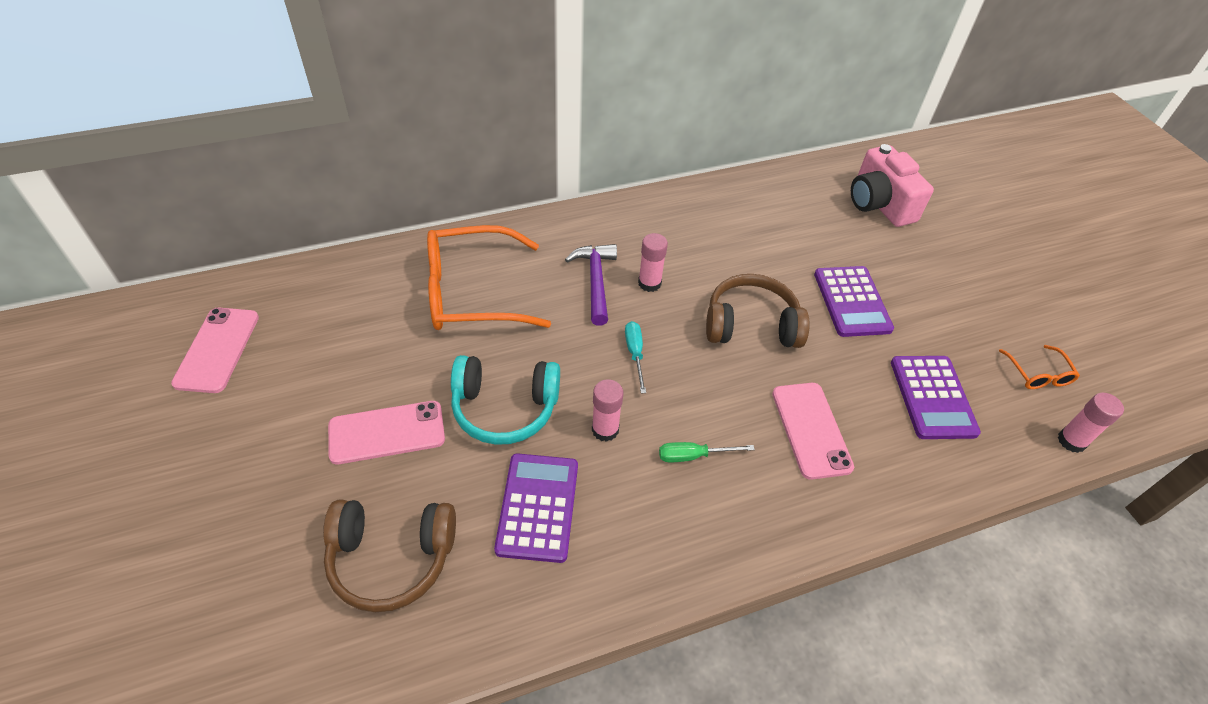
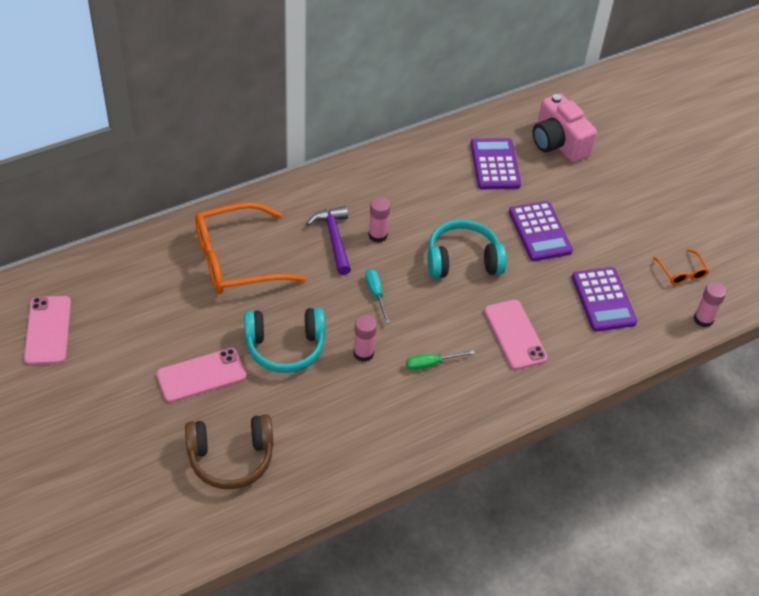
camera: 10 degrees left, 0 degrees up
(538, 507) = (325, 412): purple calculator -> purple calculator (495, 164)
(751, 325) = (462, 260): brown headphones -> turquoise headphones

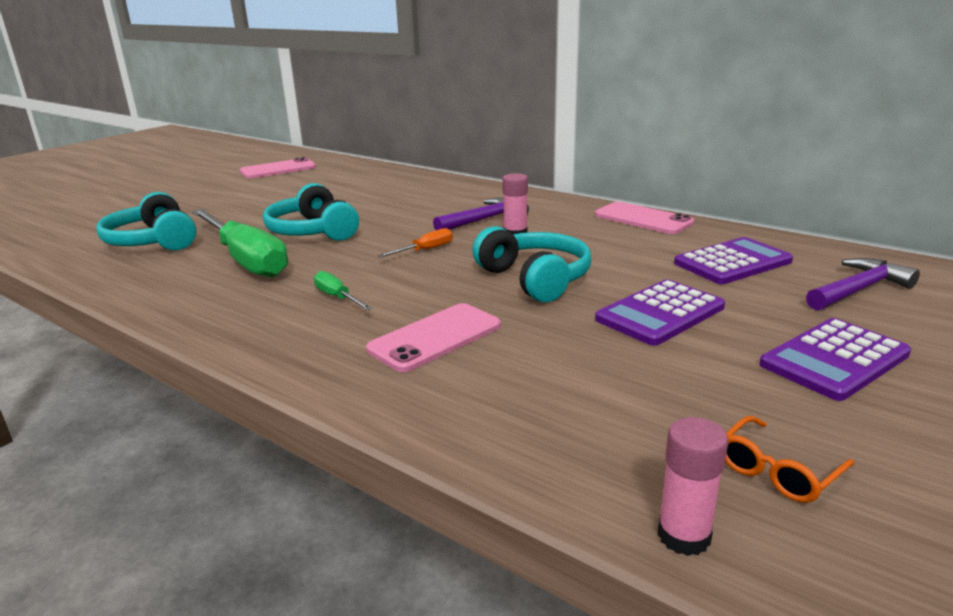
camera: 70 degrees right, 25 degrees down
(201, 375) = (256, 213): pink phone -> pink phone (643, 219)
(231, 458) = (153, 241): brown headphones -> turquoise headphones
(237, 260) = (410, 196): orange glasses -> none
(324, 401) = (246, 260): none -> green screwdriver
(363, 353) = (329, 262): pink glue stick -> none
(376, 294) = (425, 250): turquoise screwdriver -> orange screwdriver
(558, 143) = (858, 290): pink camera -> purple hammer
(603, 300) = (589, 394): purple calculator -> purple calculator (834, 359)

